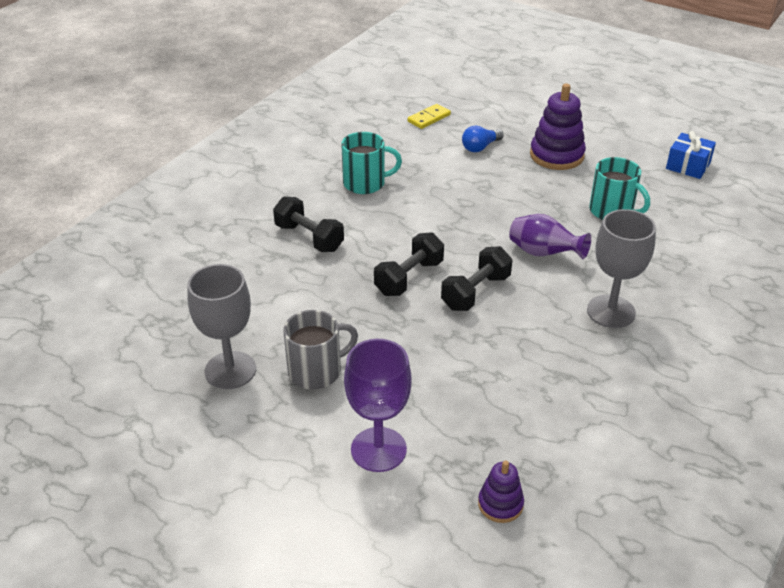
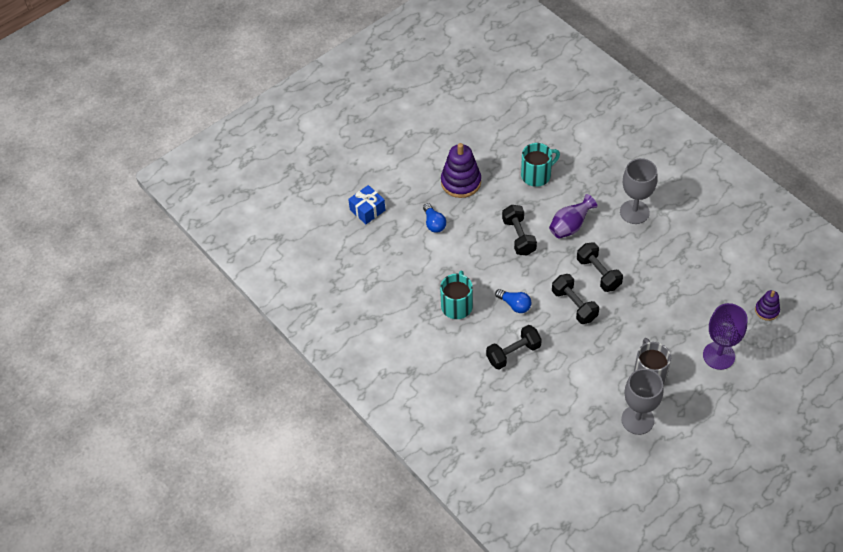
camera: 70 degrees left, 15 degrees up
(386, 227) = (515, 305): none -> blue light bulb
(429, 118) = (380, 244): yellow domino -> none
(498, 213) = (518, 237): none -> black dumbbell
(688, 166) = (499, 115): blue gift -> blue gift (367, 210)

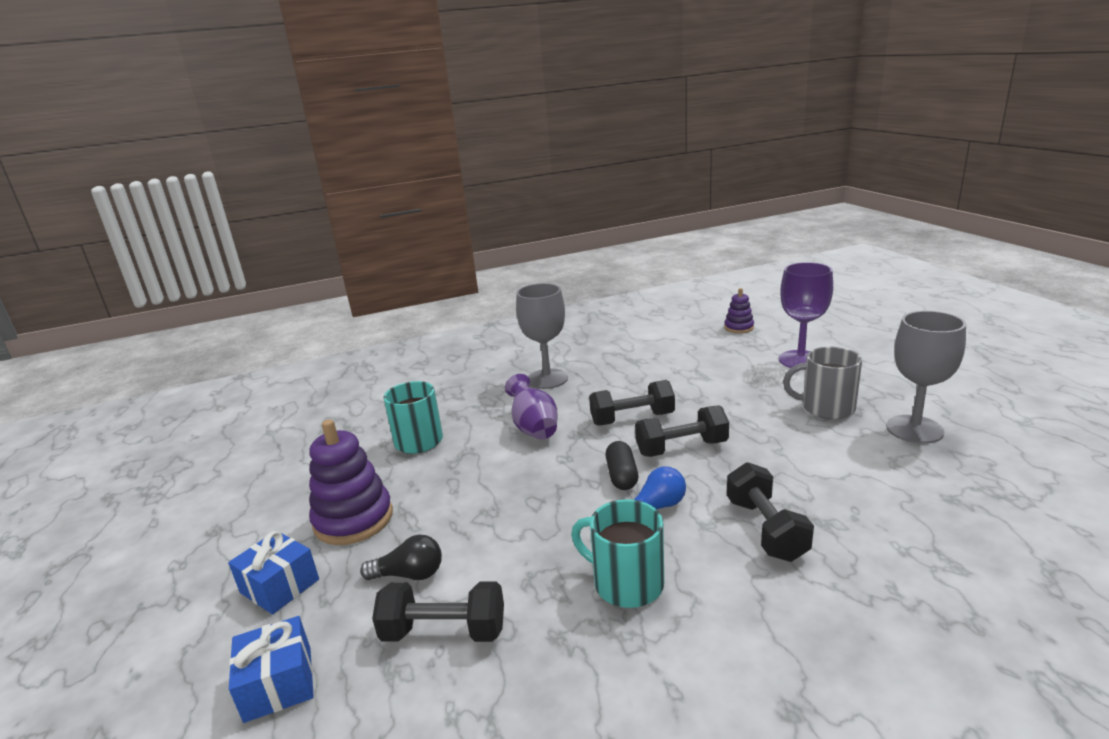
camera: 70 degrees left, 30 degrees down
(411, 179) = (280, 586): none -> blue gift
(434, 223) = (409, 574): blue light bulb -> black light bulb
(518, 237) = (517, 477): black dumbbell -> black dumbbell (444, 632)
(536, 283) = (621, 476): none -> black capsule

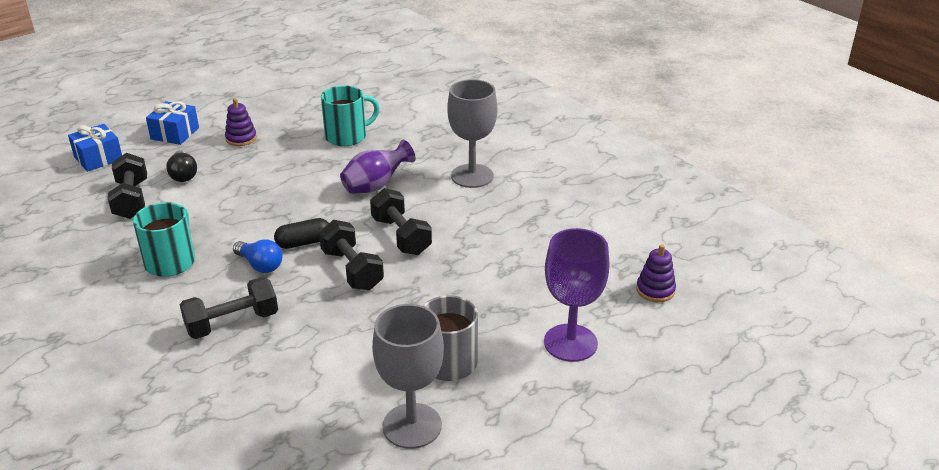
camera: 70 degrees right, 10 degrees up
(353, 519) = (241, 138): purple stacking toy -> purple stacking toy, size x0.55

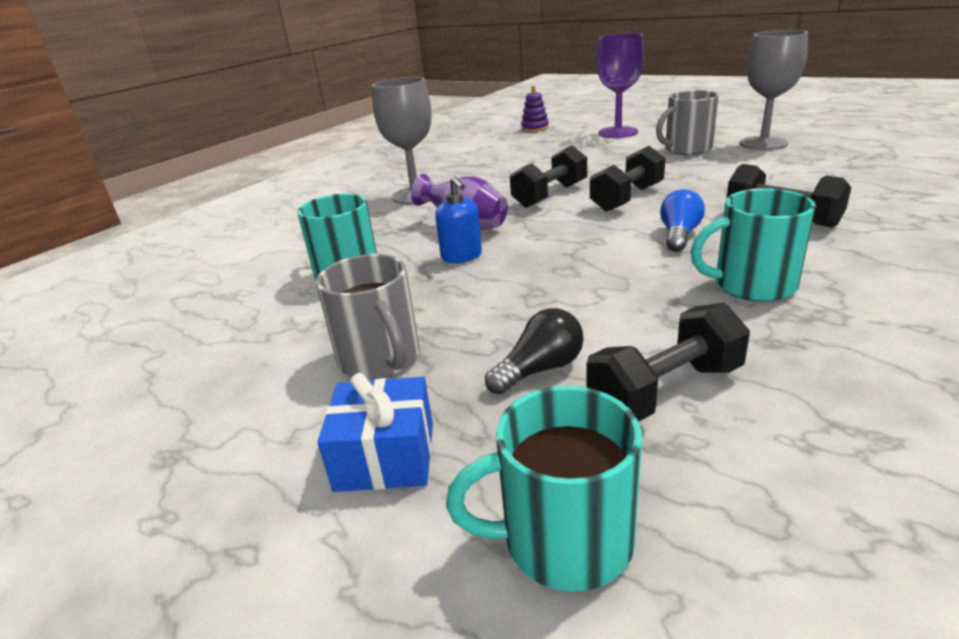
camera: 105 degrees left, 5 degrees down
(98, 158) = (563, 539): blue gift -> turquoise mug
(241, 138) = (380, 359): purple stacking toy -> grey mug
(304, 242) = (611, 228): black capsule -> none
(327, 176) = (462, 256): none -> blue soap dispenser

